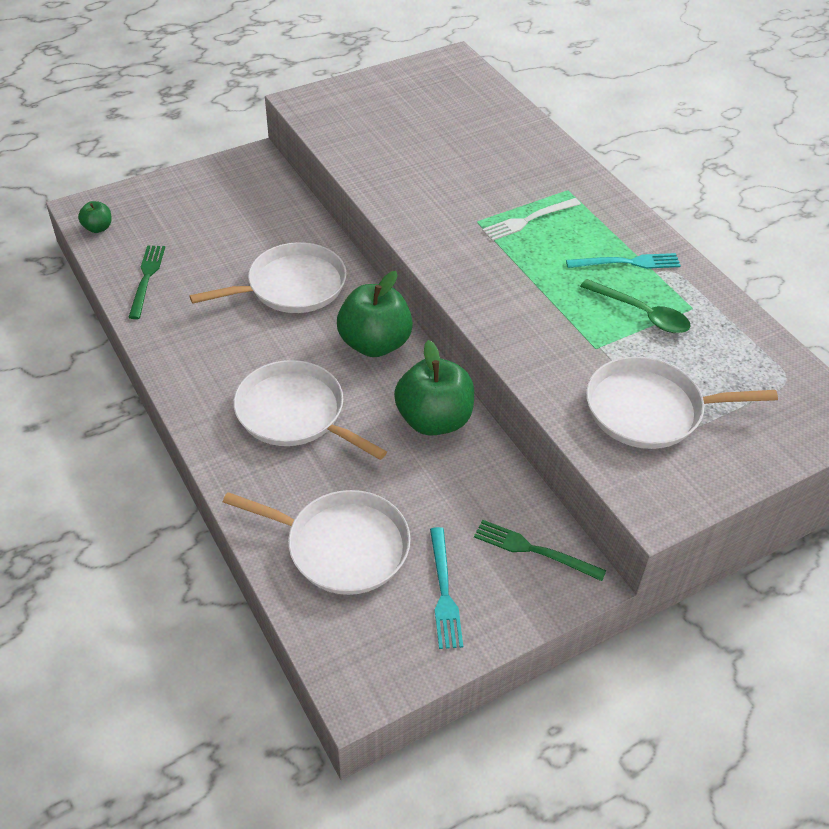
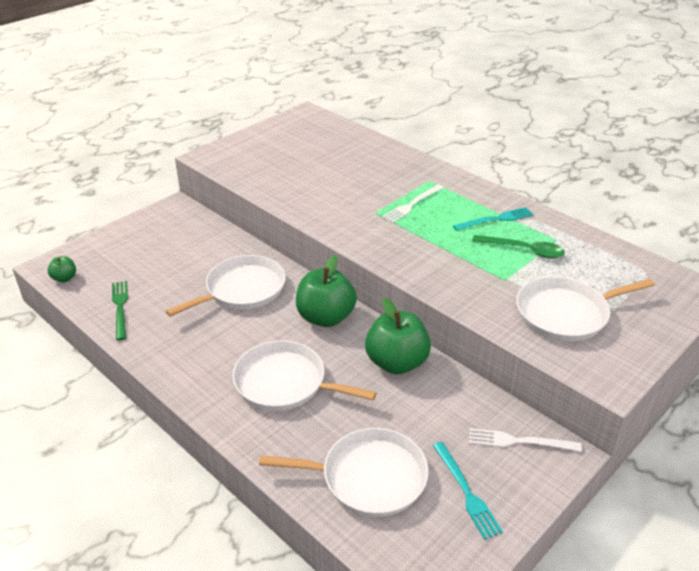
camera: 15 degrees left, 10 degrees down
(534, 550) = (519, 441): green fork -> white fork

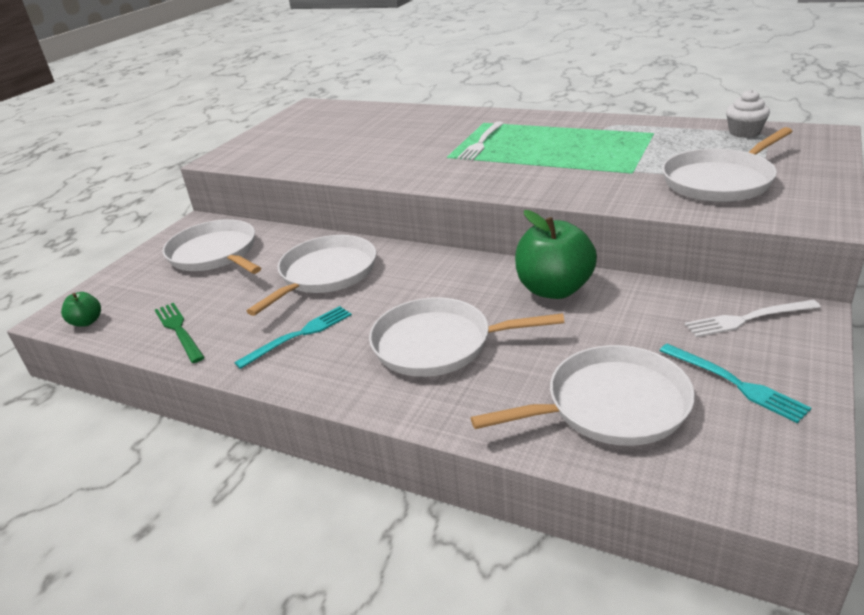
camera: 15 degrees left, 5 degrees down
(175, 242) = (215, 254): none -> white pan
(325, 317) = (442, 272): green apple -> none
(496, 219) = (578, 133): turquoise fork -> turquoise fork (299, 335)
(524, 250) = (629, 147): green spoon -> none
(631, 265) = (744, 132): none -> white cupcake

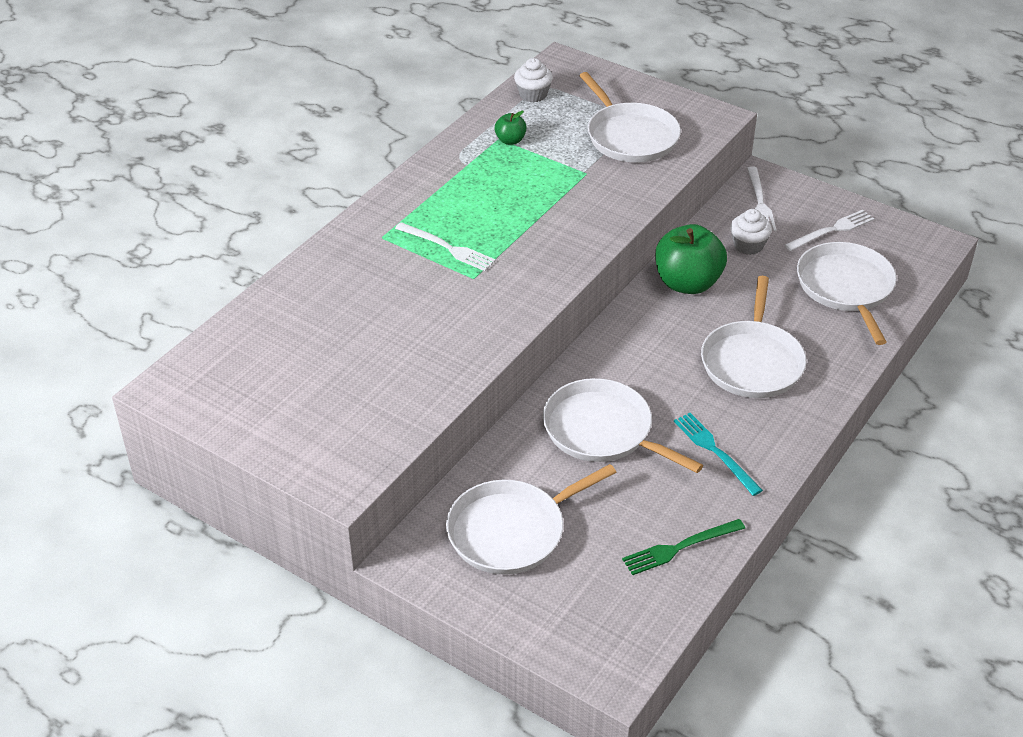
camera: 85 degrees left, 10 degrees up
(87, 322) = (636, 639): green apple -> green apple (510, 140)
(649, 320) = (748, 245): none -> white cupcake
(734, 383) = (832, 230): turquoise fork -> white fork

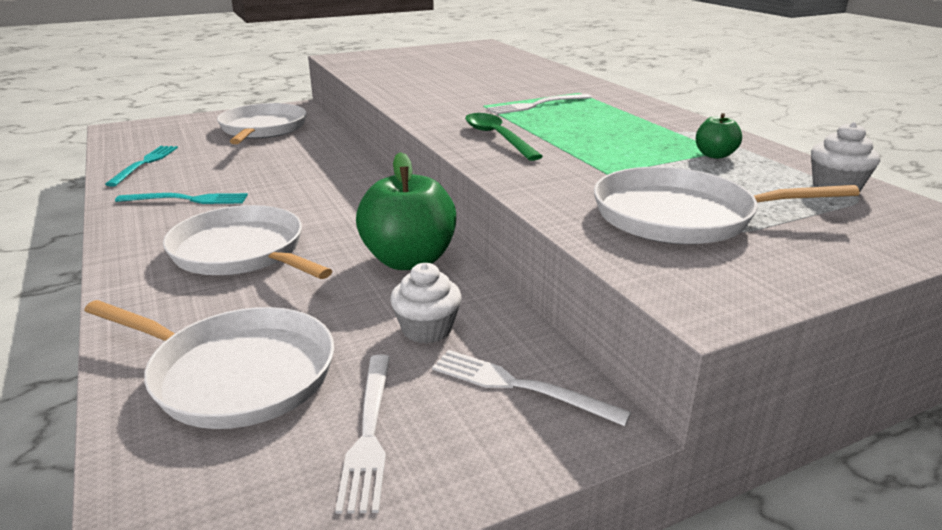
camera: 120 degrees right, 15 degrees down
(557, 239) = (497, 138): none -> green spoon
(602, 431) = (289, 170): white pan -> none
(680, 547) = (145, 164): green fork -> turquoise fork

